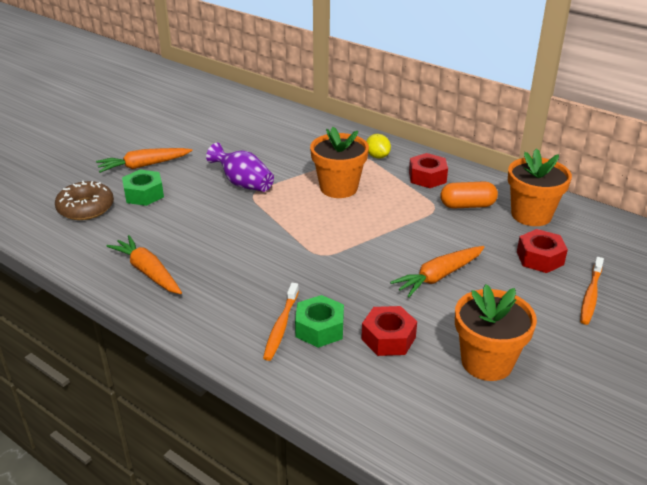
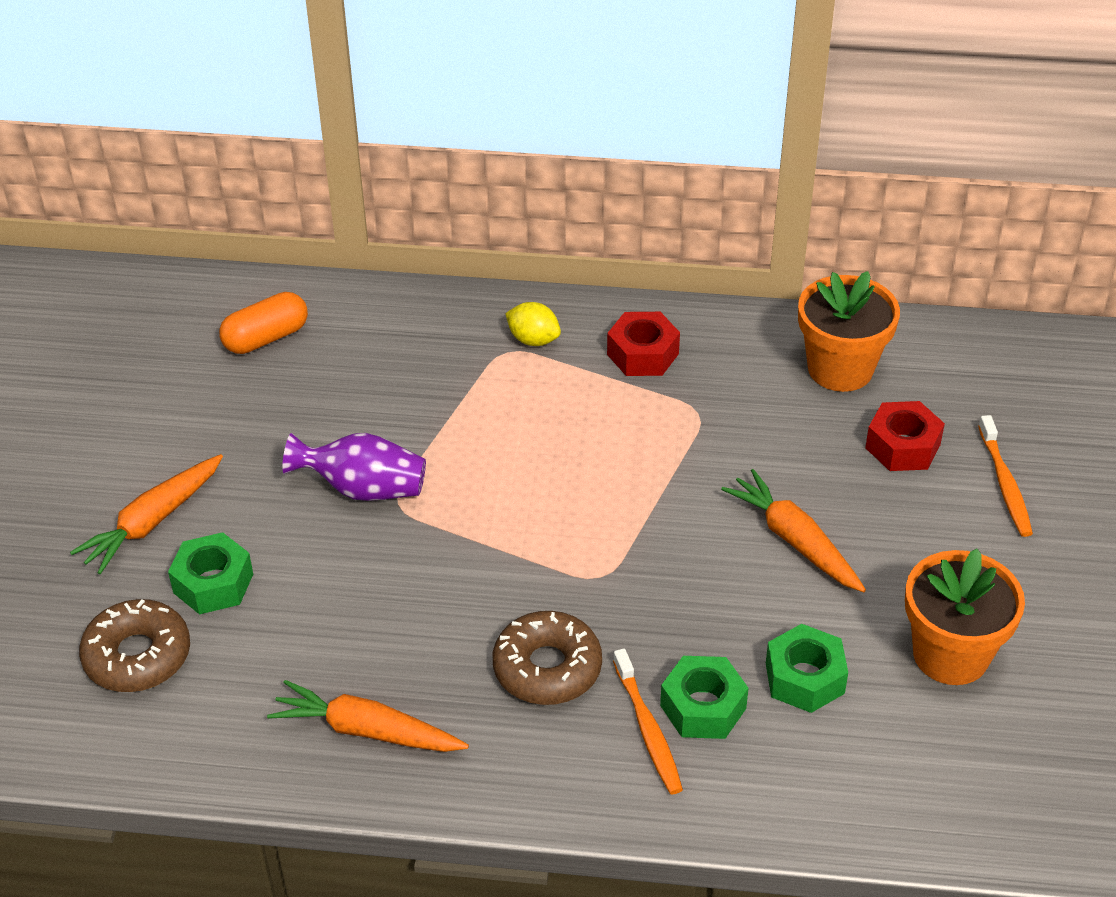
camera: 30 degrees left, 10 degrees up
(256, 281) = (547, 668): none -> brown donut
(338, 188) = (524, 433): orange flower pot -> none
(388, 338) = (804, 678): red nut -> green nut
(439, 276) = (794, 540): orange carrot -> orange carrot turned 120 degrees clockwise
(467, 205) = (741, 388): orange capsule -> orange capsule (266, 338)

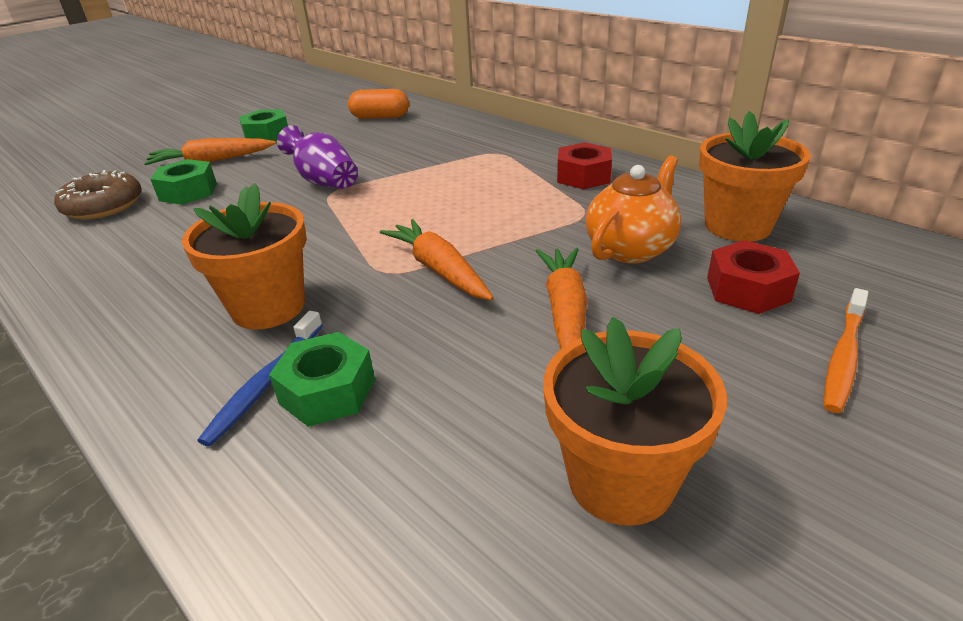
camera: 40 degrees right, 10 degrees down
(367, 731) = (120, 288): orange carrot -> orange carrot (439, 269)
(533, 340) = (520, 152): yellow lemon -> none
(547, 668) = (268, 307): brown donut -> orange flower pot
(647, 729) = (265, 383): orange toothbrush -> blue toothbrush
(779, 441) = (630, 249): none -> orange teapot
(804, 678) = (441, 417): green nut -> green nut (267, 135)

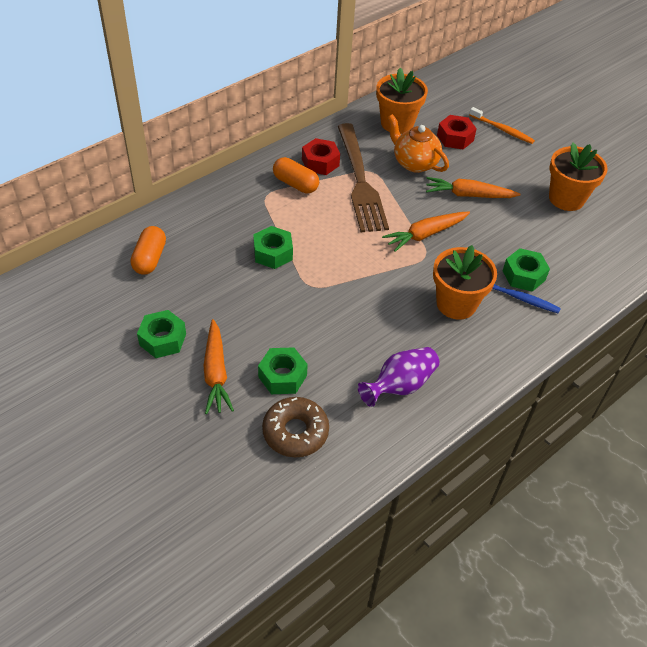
camera: 90 degrees left, 15 degrees up
(324, 181) = (288, 290): purple vase -> purple vase (400, 386)
(390, 167) = (273, 253): none -> green nut
(527, 166) = (295, 184): none -> orange capsule
(553, 207) = (360, 182): none -> brown fork

